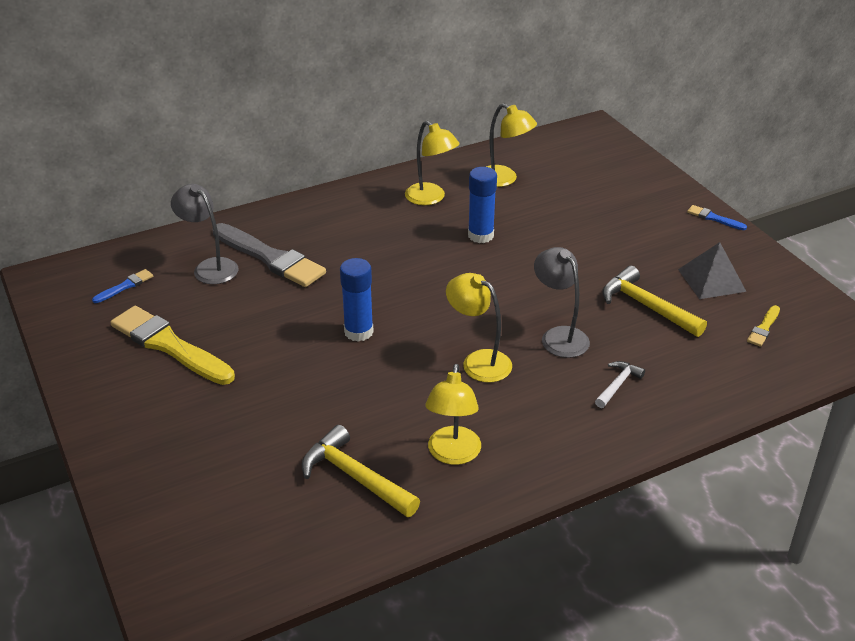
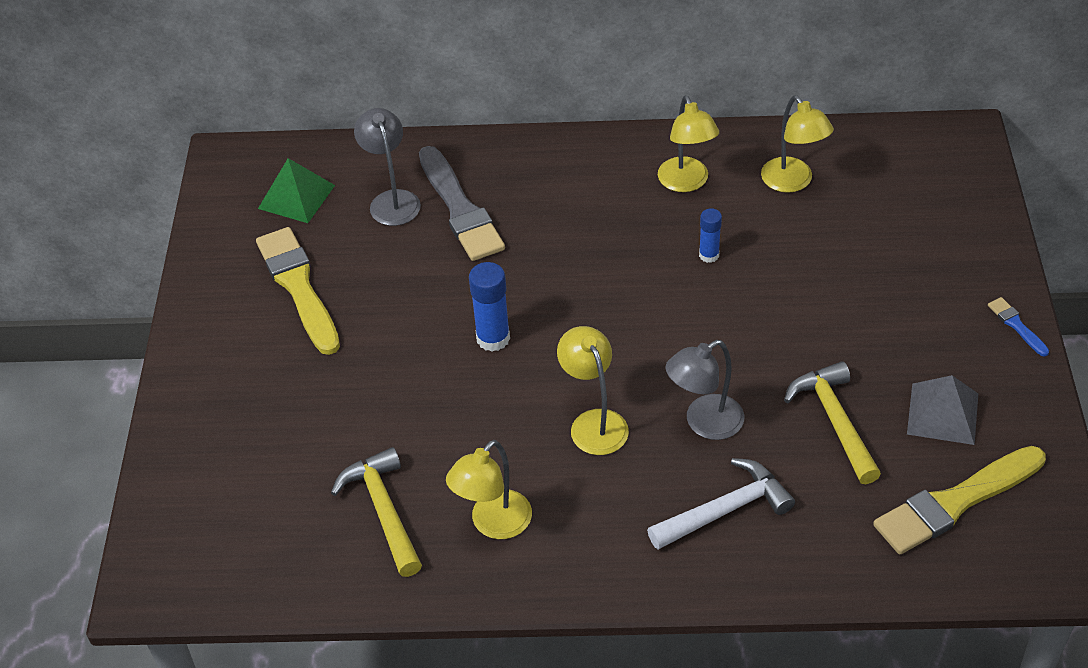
camera: 30 degrees right, 10 degrees up
(125, 286) = (296, 197): blue brush -> green pyramid
(480, 235) = (709, 255): blue glue stick -> blue glue stick, size x0.62
(559, 336) = (704, 423): grey lamp -> grey lamp turned 120 degrees counterclockwise
(617, 385) = (725, 510): white hammer -> white hammer, size x1.76
(763, 328) = (955, 502): yellow brush -> yellow brush, size x2.24

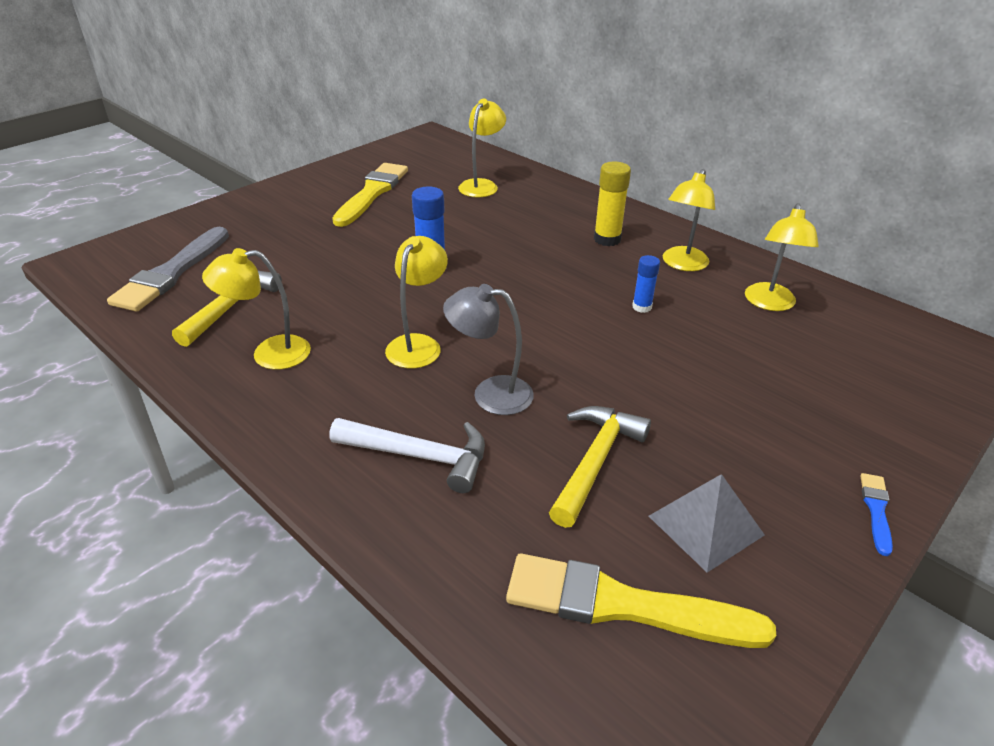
camera: 40 degrees right, 10 degrees down
(296, 197) = (435, 161): green pyramid -> none
(392, 200) = (481, 185): grey lamp -> yellow lamp
(460, 209) = (513, 206): grey brush -> grey brush (172, 273)
(594, 194) = (607, 239): none -> yellow glue stick

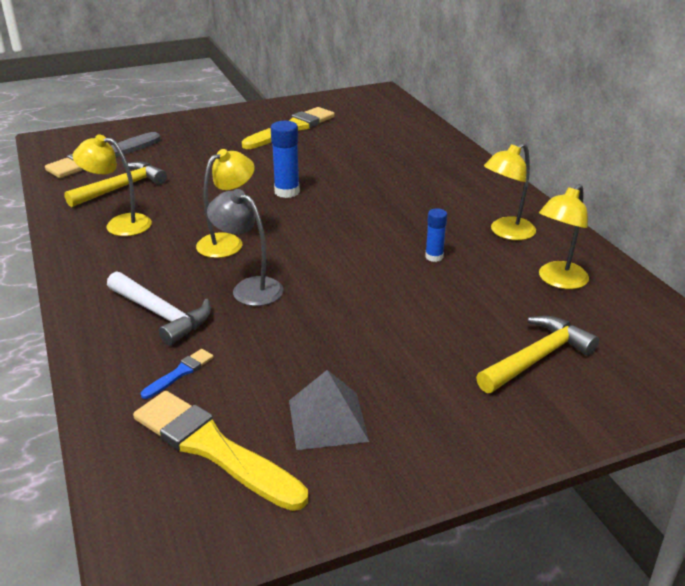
camera: 25 degrees right, 5 degrees down
(481, 185) = (386, 138): yellow lamp -> none
(595, 462) = (284, 354): yellow hammer -> yellow hammer (536, 358)
(607, 239) = (456, 199): yellow glue stick -> none
(876, 510) = (486, 456): blue brush -> blue brush (180, 373)

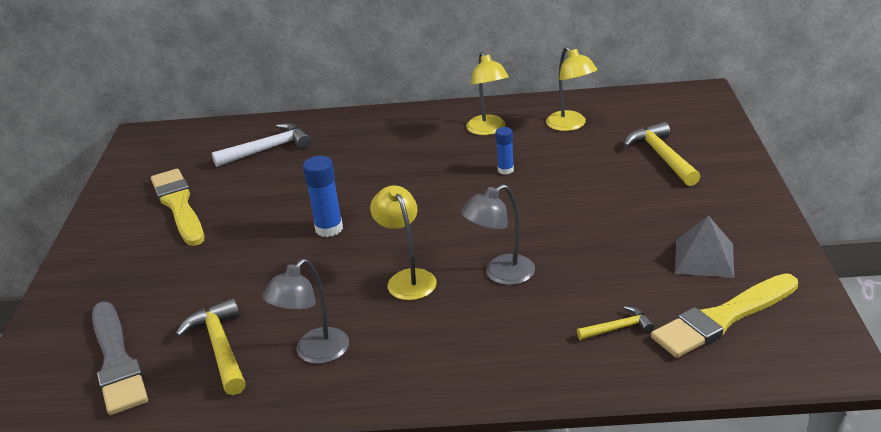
camera: 65 degrees left, 0 degrees up
(120, 224) = (314, 353): yellow lamp -> grey lamp
(161, 314) = (519, 333): white hammer -> white hammer (268, 149)
(180, 373) = (618, 328): blue brush -> yellow hammer

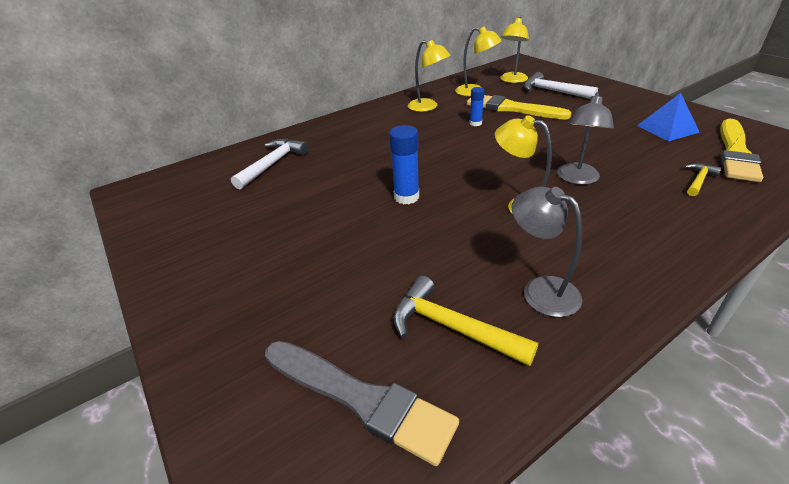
camera: 35 degrees left, 5 degrees up
(179, 205) = (240, 229): yellow brush -> yellow brush (512, 108)
(314, 353) = (540, 290): grey lamp -> grey lamp turned 135 degrees clockwise
(639, 122) = (512, 80): none -> yellow lamp
(662, 156) = (553, 91): yellow hammer -> white hammer
(704, 258) = (667, 128): grey pyramid -> blue pyramid

